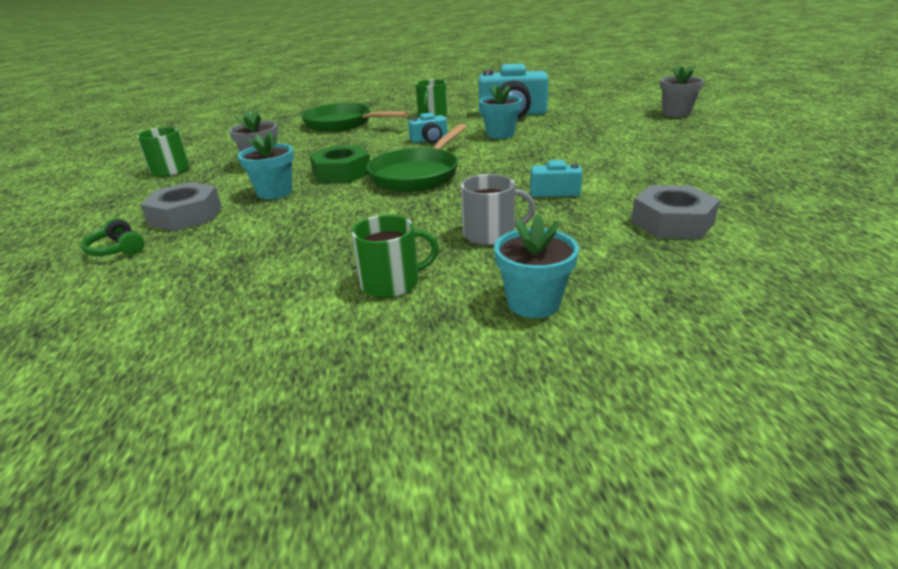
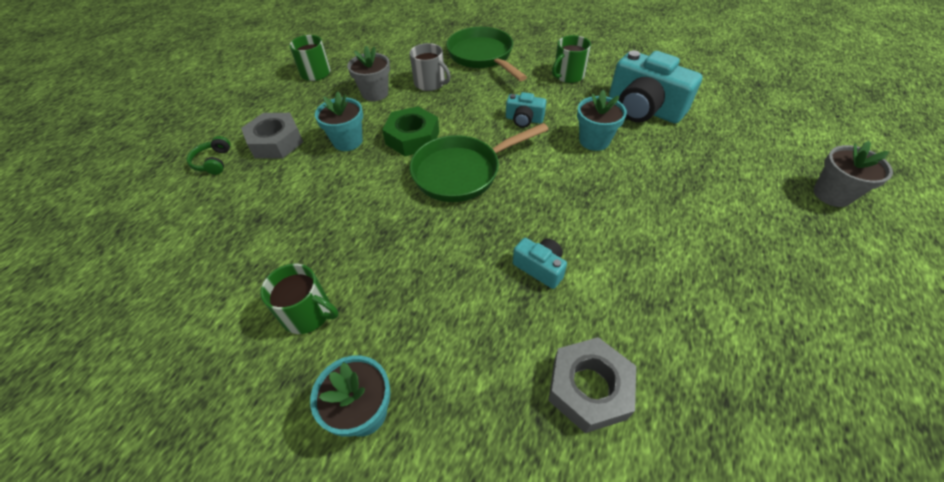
camera: 35 degrees right, 20 degrees up
(490, 234) = (427, 297): grey mug -> grey mug (430, 83)

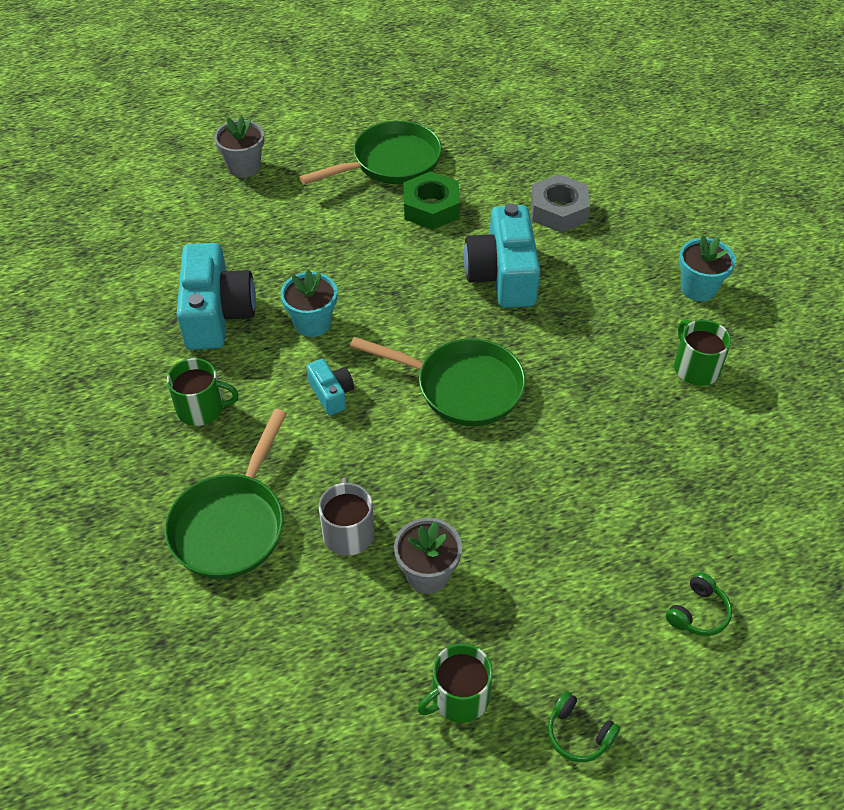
camera: 135 degrees left, 0 degrees up
(251, 92) = (578, 734): none -> green headphones
(276, 142) = (608, 586): grey nut -> none
(348, 141) = (529, 517): turquoise flower pot -> none
(412, 138) = (460, 464): green nut -> green nut (431, 208)
(540, 268) = (503, 275): turquoise camera -> turquoise camera, size x2.03
(781, 298) = (391, 163): none -> green pan

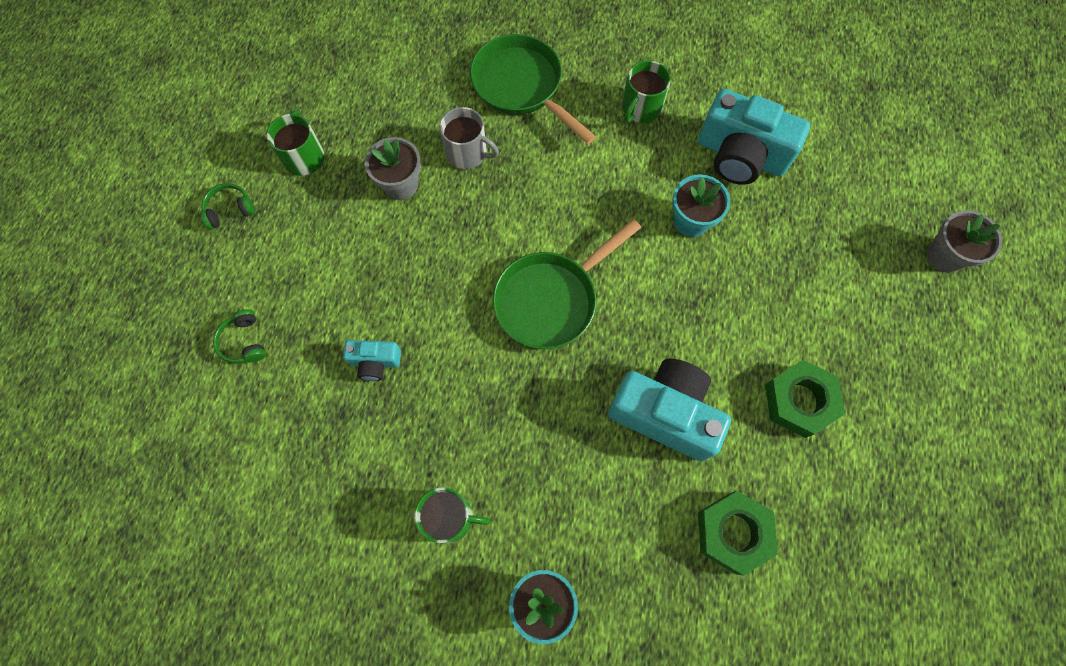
camera: 120 degrees right, 20 degrees up
(331, 394) = (602, 199): turquoise camera -> turquoise camera (375, 362)
(391, 163) = (893, 399): green pan -> none
(559, 210) = (733, 533): grey nut -> green nut

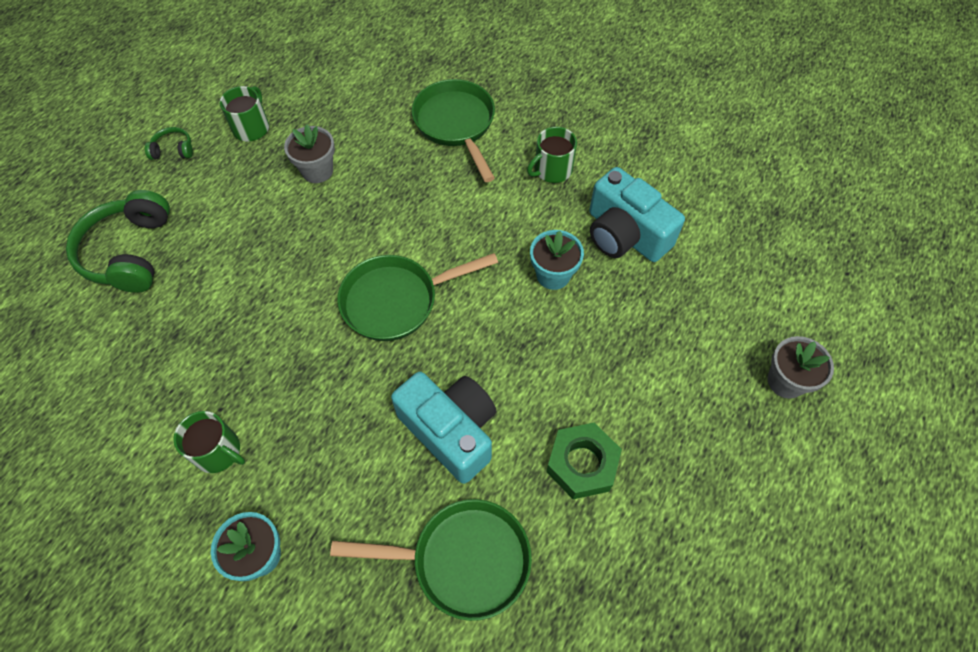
camera: 20 degrees right, 10 degrees down
(244, 342) = (129, 252): green headphones -> green headphones, size x2.18
(375, 362) = (223, 303): turquoise camera -> none
(467, 152) = (385, 162): grey mug -> none
(733, 533) = (463, 560): green nut -> green pan

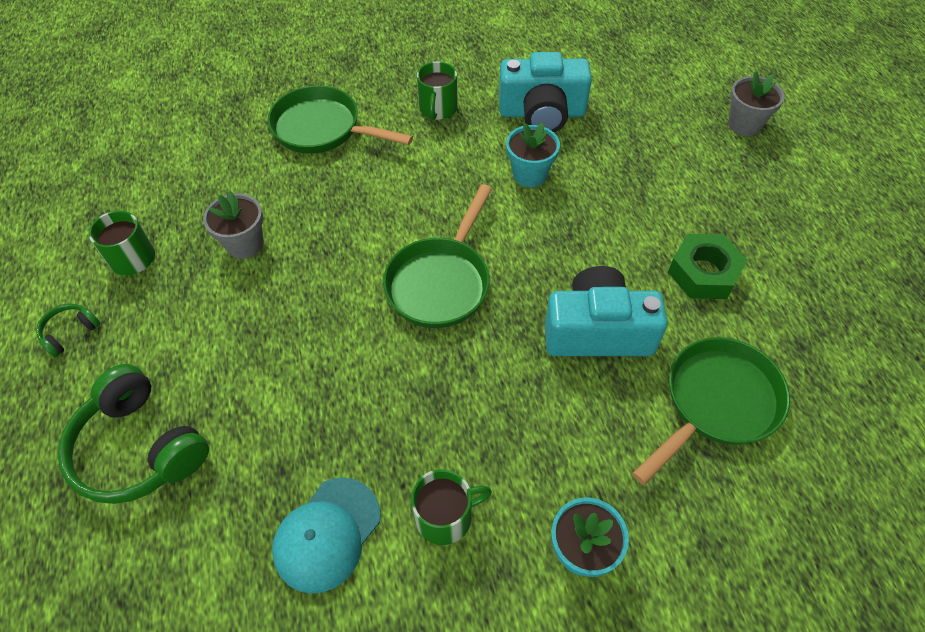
camera: 45 degrees left, 5 degrees down
(153, 396) = (327, 534): none -> turquoise cap

